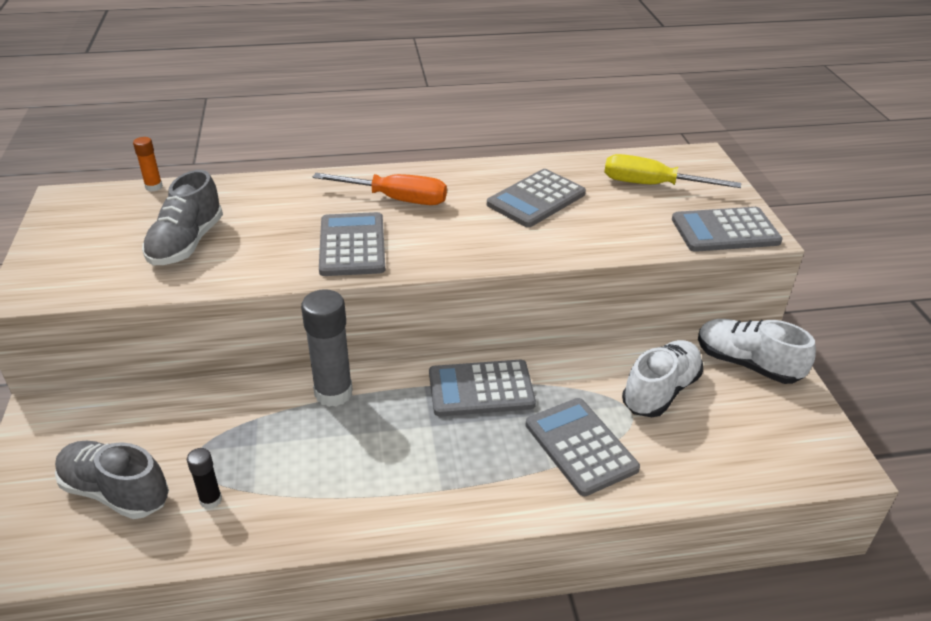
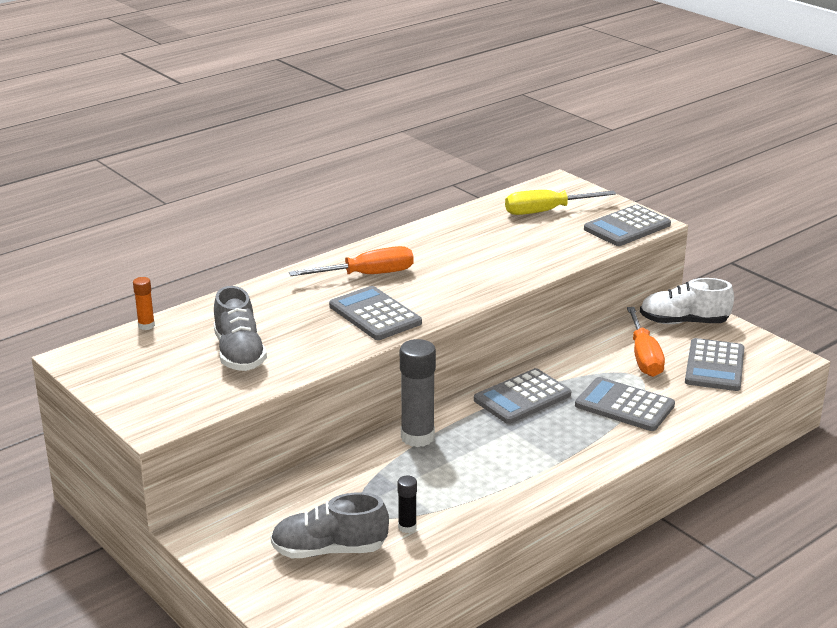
camera: 30 degrees left, 10 degrees down
(536, 199) = (474, 244): grey calculator -> grey calculator (714, 366)
(660, 391) = (644, 357): white shoe -> orange screwdriver

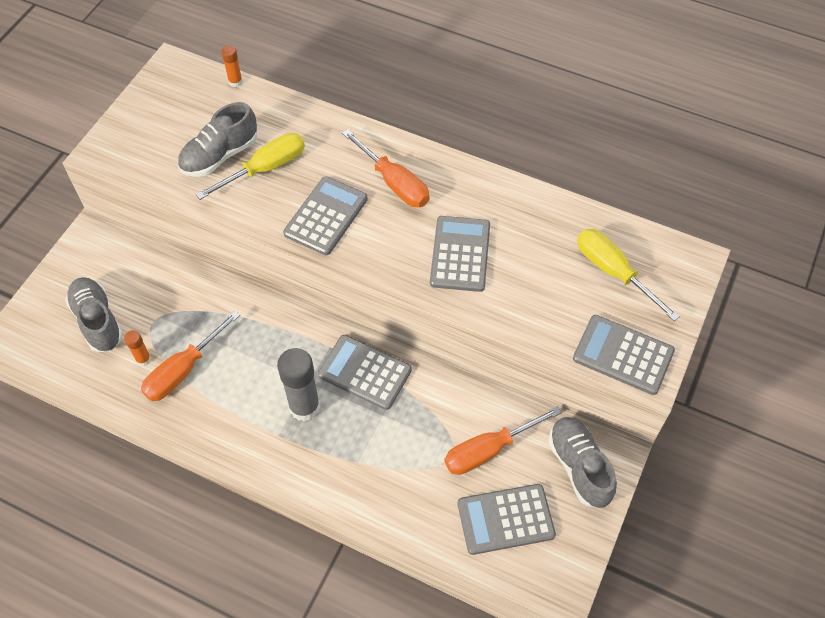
camera: 65 degrees right, 30 degrees up
(283, 333) = (265, 169): none -> yellow screwdriver
(407, 527) = (143, 359): black glue stick -> orange glue stick
(417, 437) = (267, 318): grey glue stick -> grey glue stick (304, 407)
(441, 502) = (184, 370): none -> orange screwdriver
(624, 405) = (391, 459): grey calculator -> grey calculator (460, 254)
(683, 322) = (579, 467): white shoe -> grey shoe

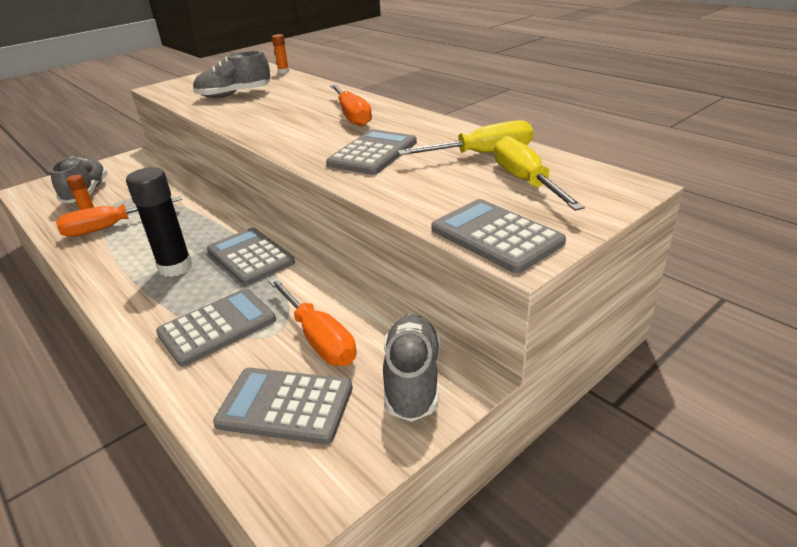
camera: 25 degrees right, 25 degrees down
(265, 169) = (259, 102): yellow screwdriver -> yellow screwdriver (482, 154)
(304, 407) = (175, 267): grey glue stick -> black glue stick
(326, 216) = (278, 124): grey calculator -> grey calculator (217, 327)
(489, 450) = (318, 338): orange screwdriver -> orange screwdriver turned 120 degrees counterclockwise

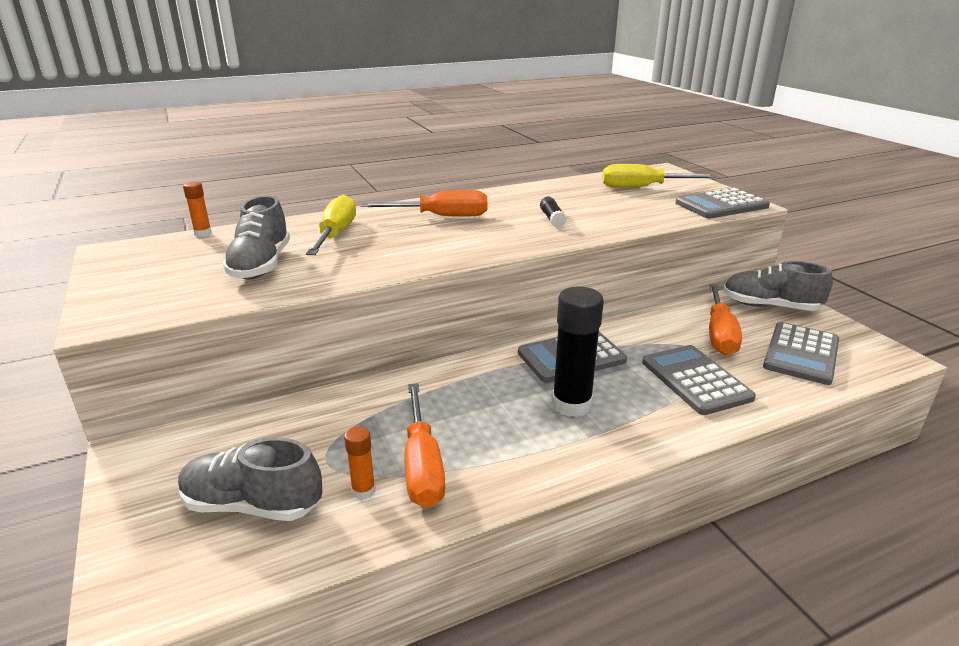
camera: 75 degrees left, 5 degrees down
(318, 338) = (719, 334): orange screwdriver -> orange screwdriver turned 120 degrees clockwise
(373, 153) = (552, 219): grey calculator -> black glue stick
(482, 154) = (583, 190): yellow screwdriver -> yellow screwdriver (336, 234)

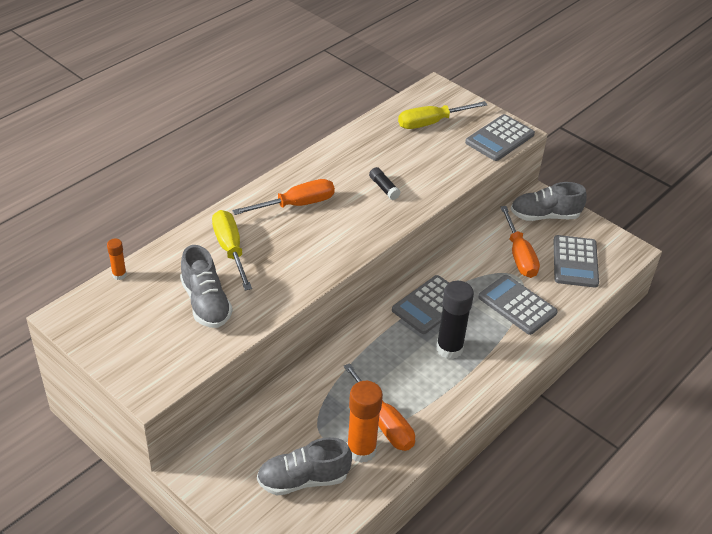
camera: 25 degrees left, 15 degrees up
(363, 491) = (361, 450): orange glue stick -> orange glue stick, size x2.00

